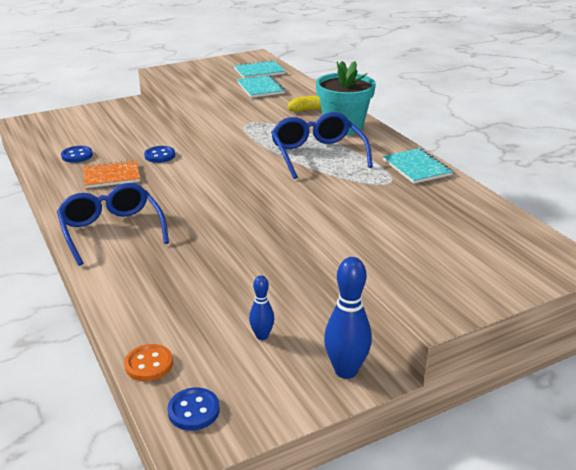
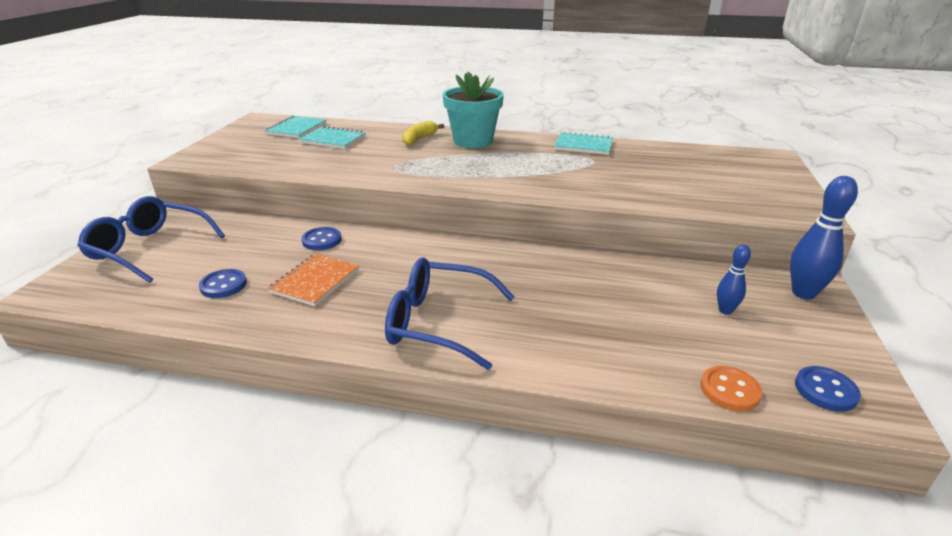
camera: 50 degrees left, 0 degrees up
(317, 154) = (507, 165): blue glasses -> blue glasses (150, 249)

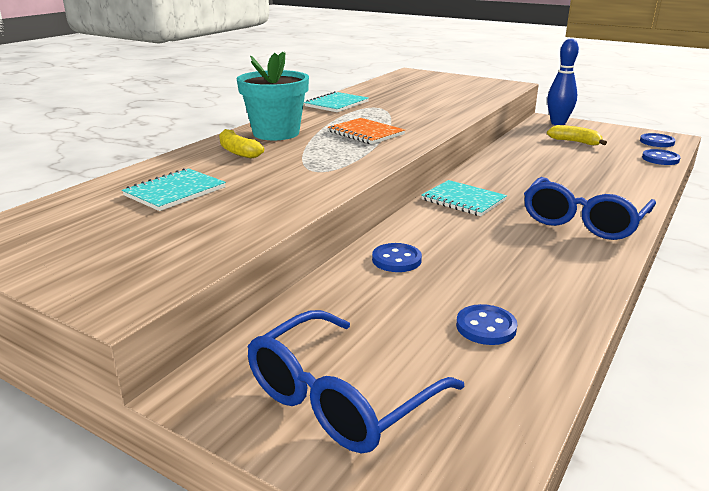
camera: 70 degrees left, 5 degrees down
(296, 129) = (85, 211): turquoise notebook -> turquoise notebook (463, 200)
(315, 281) = (494, 269): orange notebook -> orange notebook (365, 133)
(725, 310) = (575, 142): blue bowling pin -> yellow banana
(729, 390) = (660, 159): orange button -> blue button

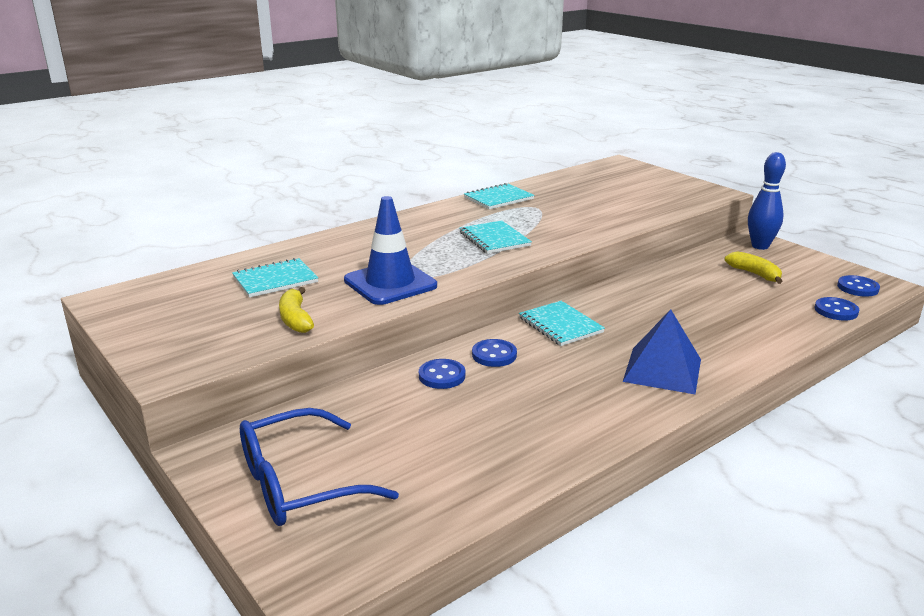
camera: 20 degrees right, 0 degrees up
(238, 152) = (359, 245): yellow banana -> yellow banana (295, 319)
(276, 133) = (410, 228): turquoise flower pot -> none
(302, 178) = (390, 283): none -> blue traffic cone
(365, 133) = (494, 239): orange notebook -> turquoise notebook
(486, 327) = (464, 454): blue button -> blue button (494, 355)
(583, 221) = (662, 370): blue glasses -> blue pyramid

